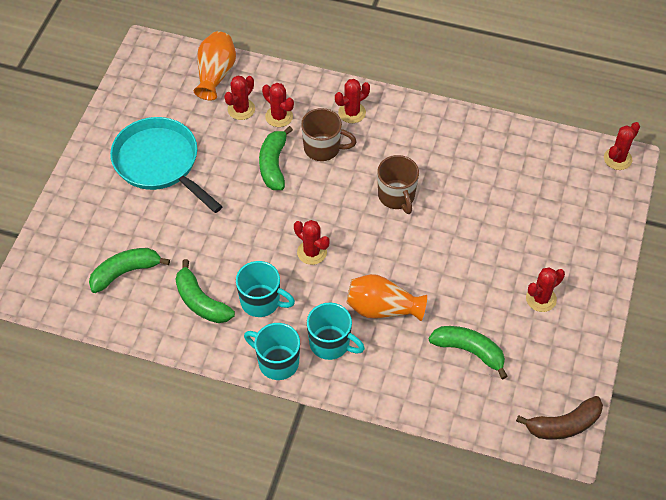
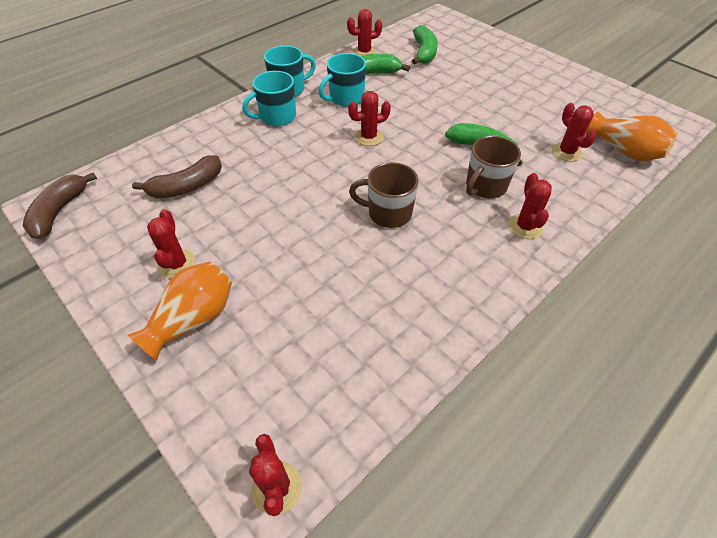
camera: 120 degrees right, 5 degrees down
(160, 163) = (522, 91): turquoise pan -> none
(279, 116) = (545, 172): red cactus -> red cactus (364, 52)
(382, 308) = (278, 154): orange vase -> orange vase (193, 319)
(469, 351) = (187, 187): green banana -> brown banana

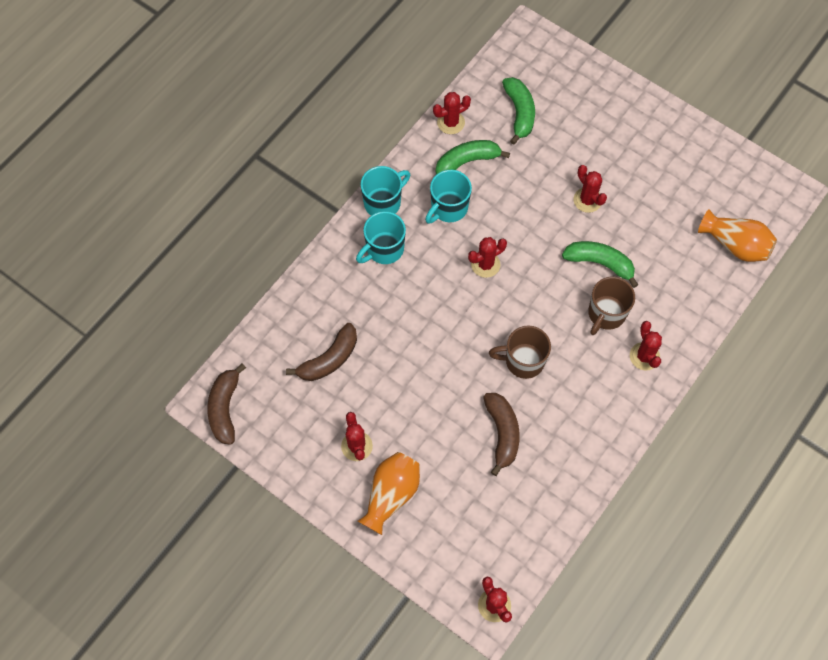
camera: 10 degrees left, 15 degrees up
(347, 275) = (502, 433): none -> brown banana
(566, 152) = (680, 255): red cactus -> red cactus (587, 200)

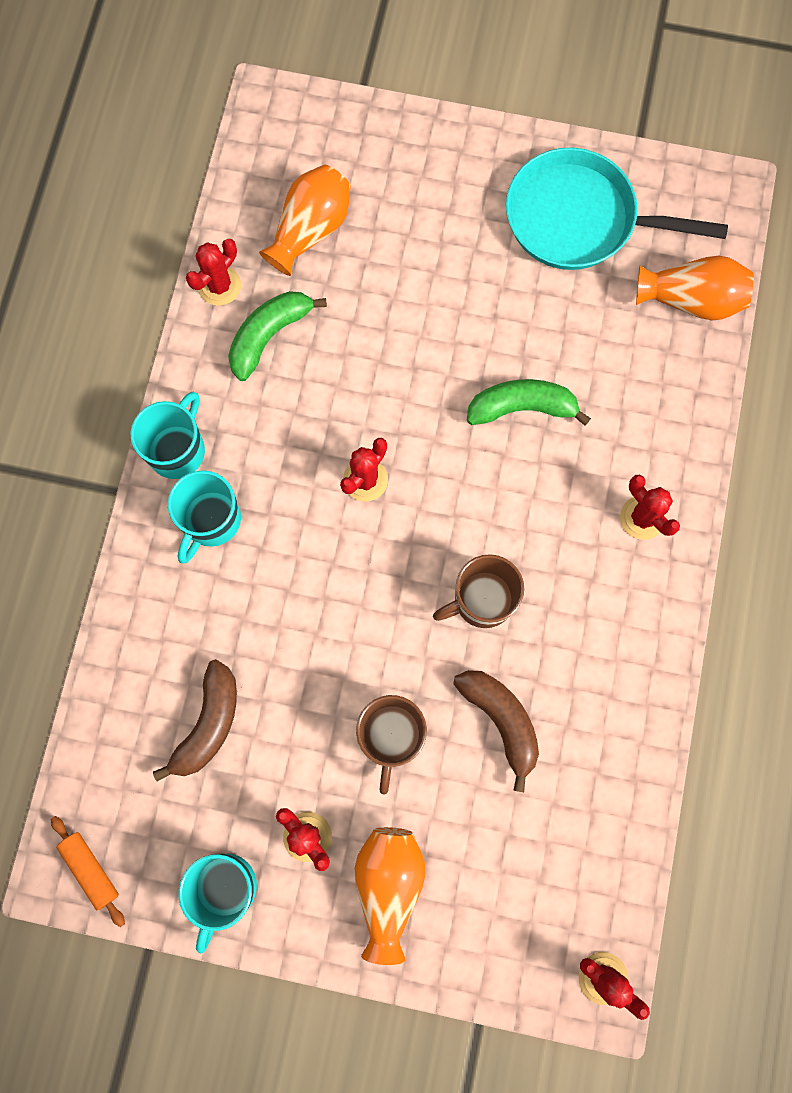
camera: 25 degrees left, 10 degrees up
(225, 408) = (91, 870): brown banana -> orange rolling pin
(448, 208) = (275, 418): turquoise mug -> turquoise mug (225, 888)
(519, 113) = (310, 230): green banana -> orange vase
(587, 200) = (463, 321): red cactus -> none
(606, 314) = (563, 479): brown mug -> brown mug (391, 736)
(687, 171) = (579, 219): none -> turquoise pan

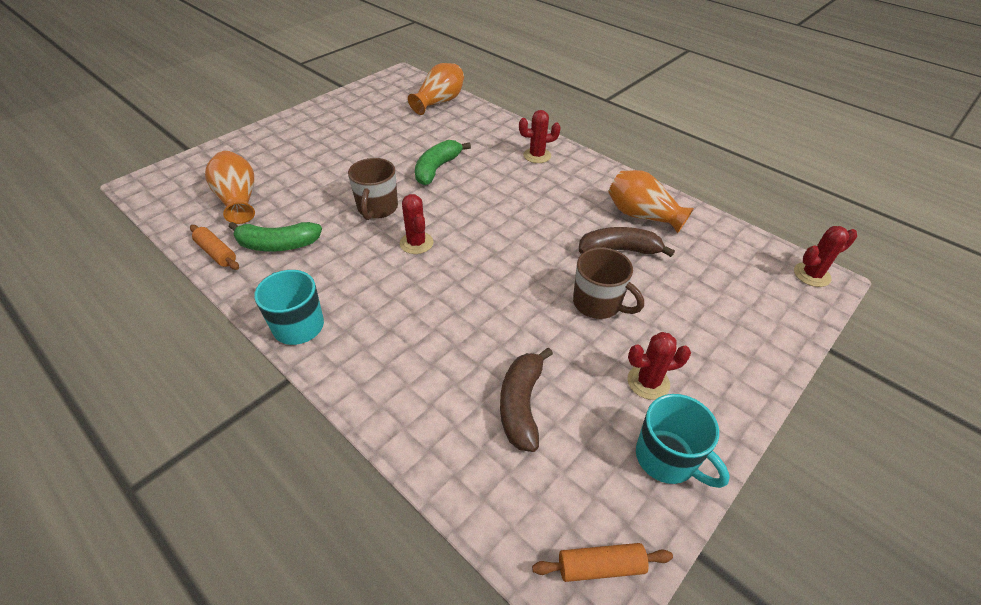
camera: 60 degrees left, 30 degrees down
(208, 724) = (521, 404): brown banana -> brown banana turned 135 degrees counterclockwise
(211, 521) = (368, 330): turquoise mug -> none
(219, 286) = (216, 253): red cactus -> orange rolling pin
(269, 336) = (278, 245): green banana -> green banana turned 75 degrees counterclockwise
(389, 885) = (708, 351): orange vase -> orange vase (642, 215)
(482, 600) = (536, 227): brown mug -> brown mug (377, 208)
(579, 219) = (360, 114): turquoise pan -> none

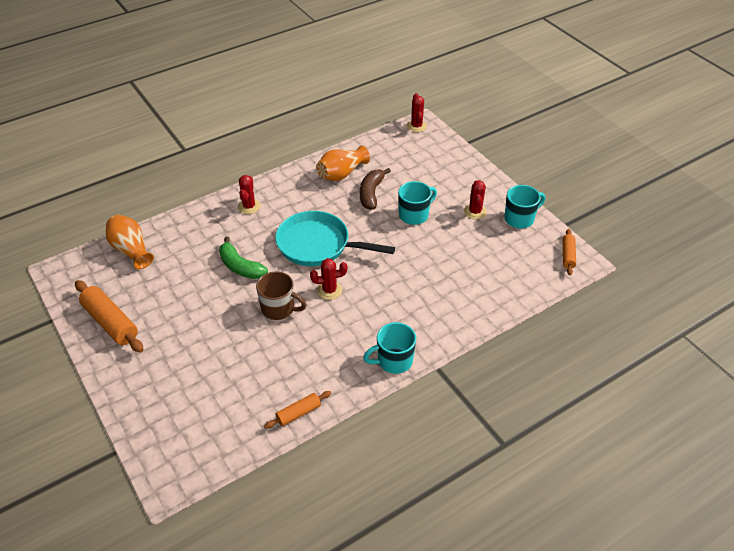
camera: 75 degrees left, 0 degrees up
(238, 200) = (229, 402): orange vase -> none
(278, 245) = (302, 373): green banana -> none
(342, 112) = (110, 322): none -> orange rolling pin
(494, 219) = (318, 245): none -> turquoise pan
(521, 404) = (479, 263): brown banana -> none
(598, 304) = (414, 215): brown mug -> turquoise mug

